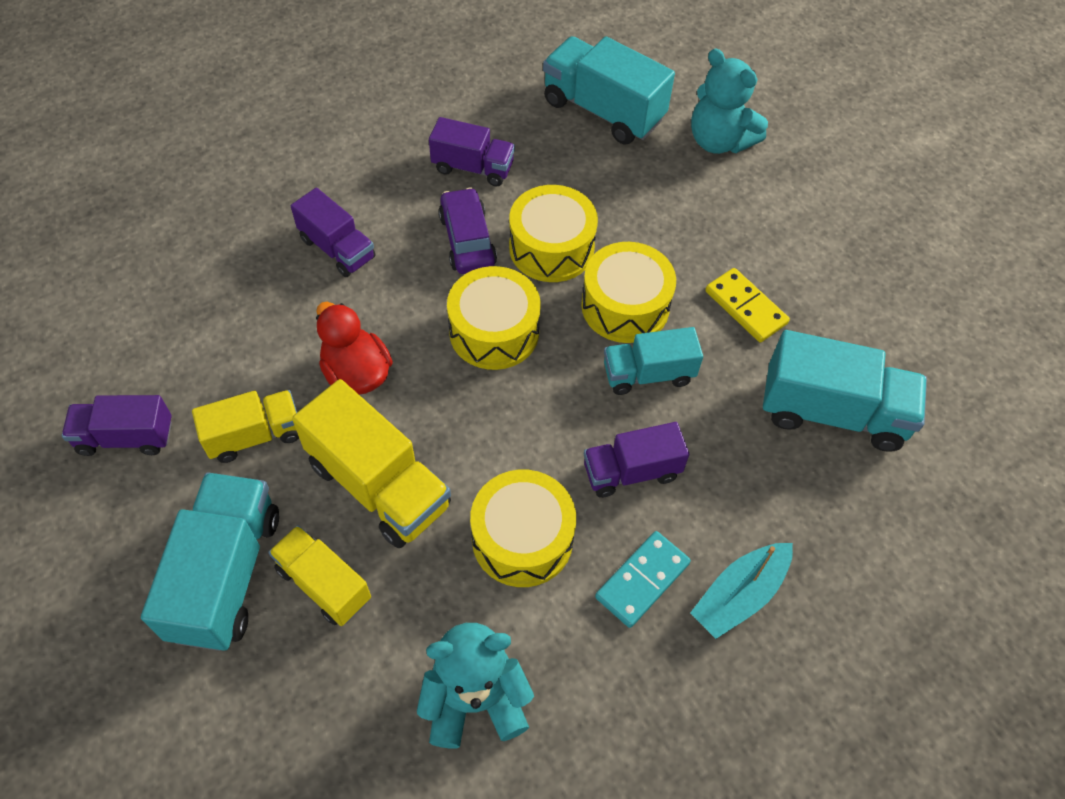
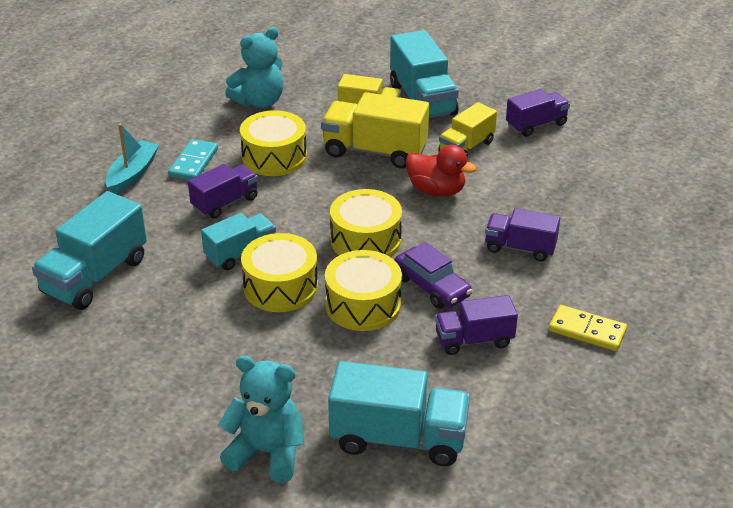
camera: 155 degrees right, 20 degrees down
(745, 307) = (184, 318): yellow domino -> yellow domino (587, 330)
(832, 412) = (95, 276): turquoise truck -> turquoise truck turned 45 degrees counterclockwise

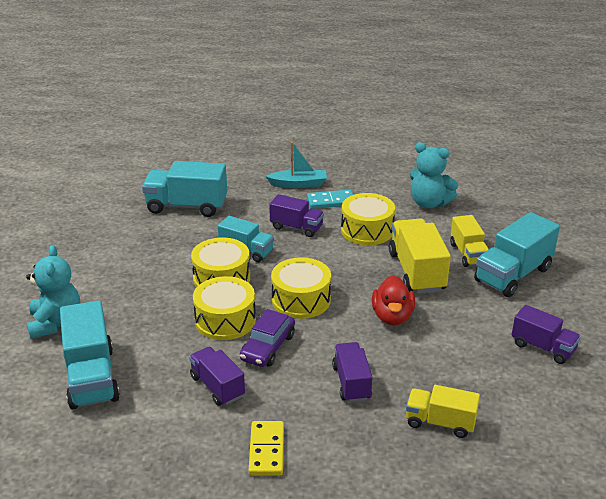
camera: 65 degrees right, 5 degrees down
(466, 147) = (468, 316): yellow truck -> yellow truck (440, 422)

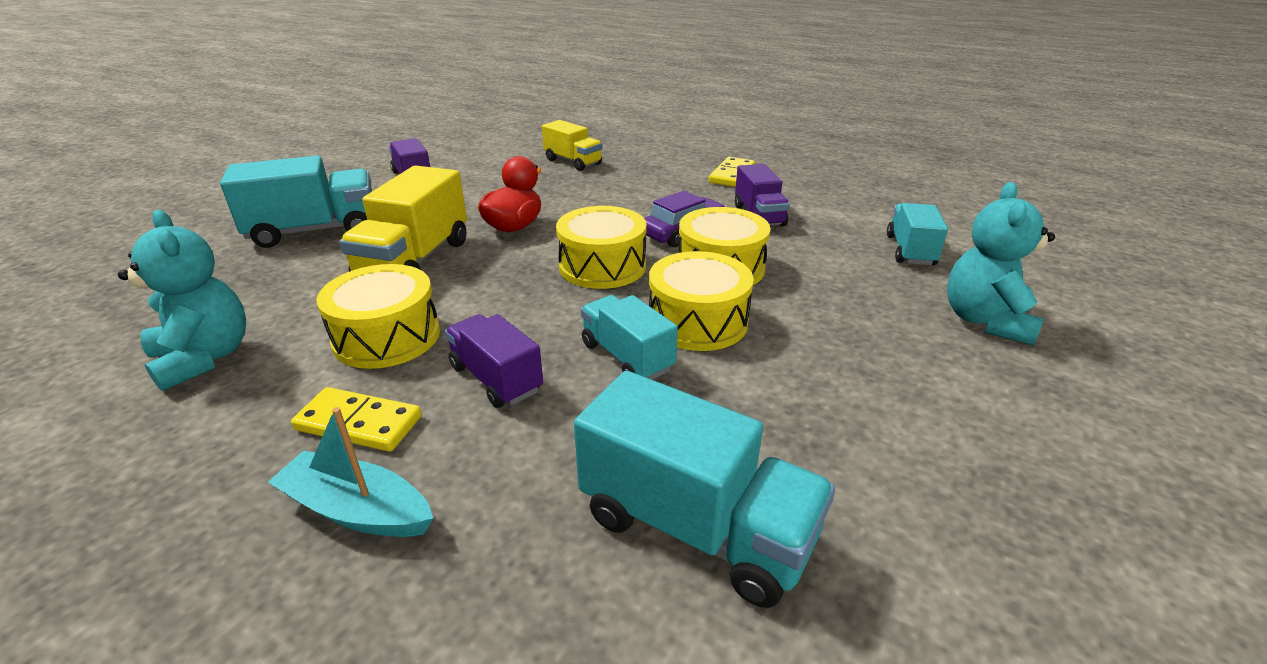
camera: 155 degrees left, 0 degrees up
(91, 377) = (910, 250): turquoise truck -> turquoise truck, size x0.62
(331, 201) = (359, 423): turquoise domino -> yellow domino
(351, 383) = (620, 193): purple truck -> none
(468, 254) = (314, 264): yellow truck -> none

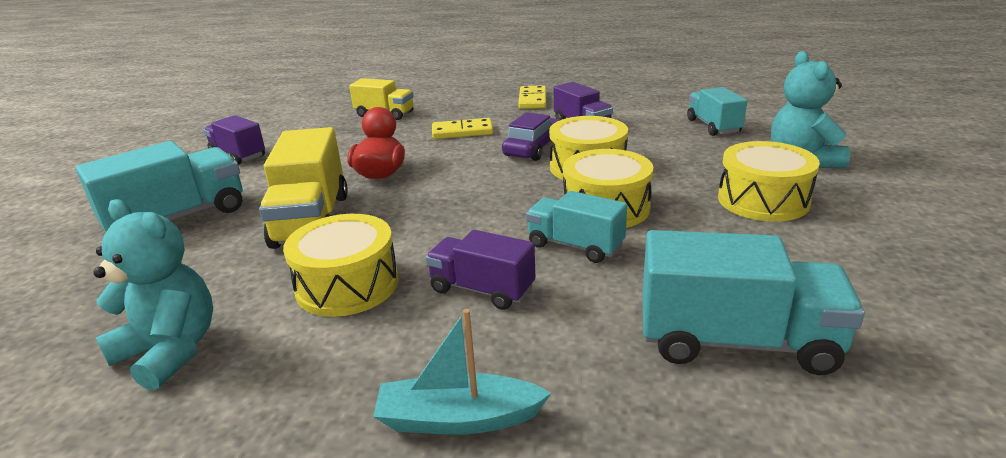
camera: 20 degrees left, 5 degrees down
(359, 423) = (391, 356): yellow domino -> yellow domino (462, 132)
(602, 266) = (490, 187): yellow drum -> yellow drum (763, 200)

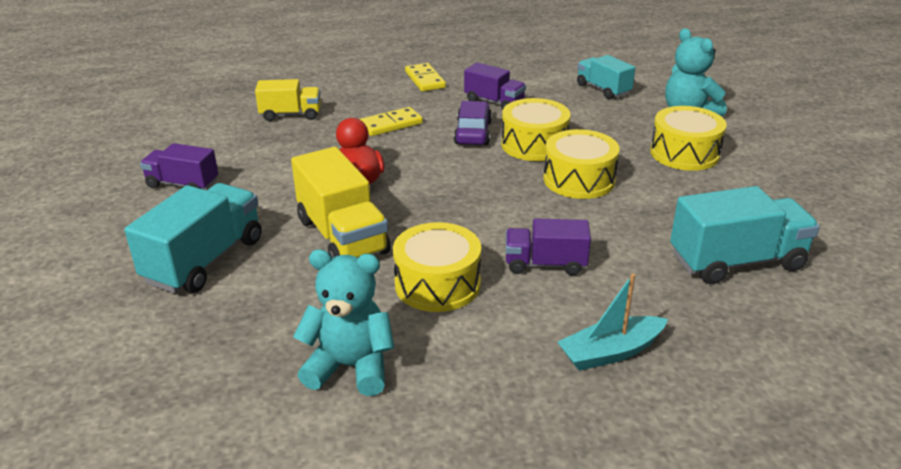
camera: 25 degrees left, 5 degrees up
(575, 246) = (582, 216): turquoise truck -> none

